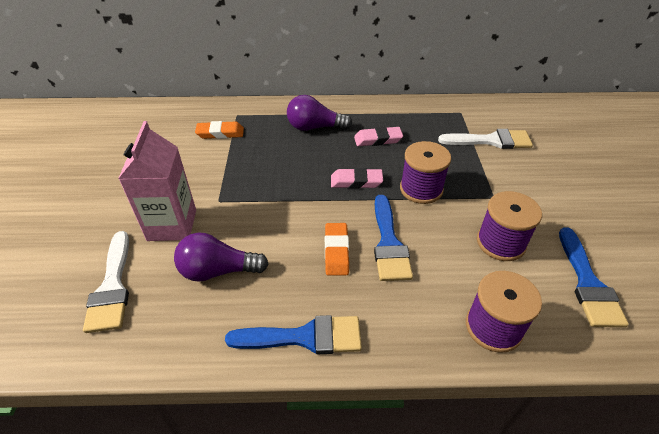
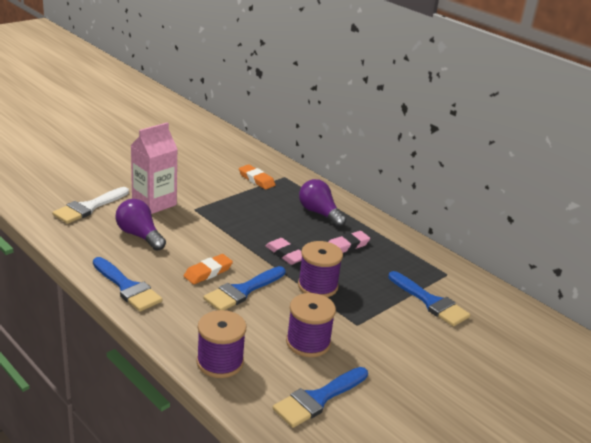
camera: 45 degrees right, 15 degrees down
(378, 140) = (347, 246): pink eraser -> pink eraser turned 75 degrees counterclockwise
(491, 141) = (431, 302): white brush -> blue brush

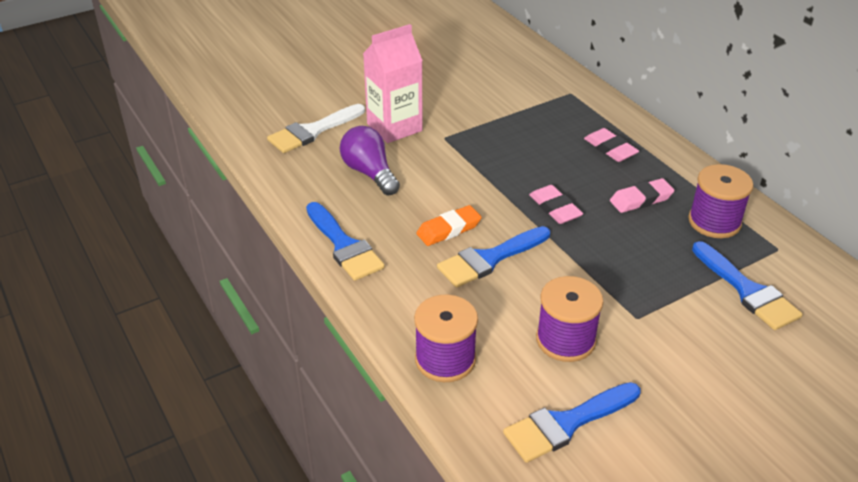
camera: 15 degrees right, 10 degrees up
(256, 180) = (532, 97): orange eraser -> none
(317, 286) = (591, 257): purple spool -> purple spool (714, 222)
(319, 213) = (610, 149): purple light bulb -> pink eraser

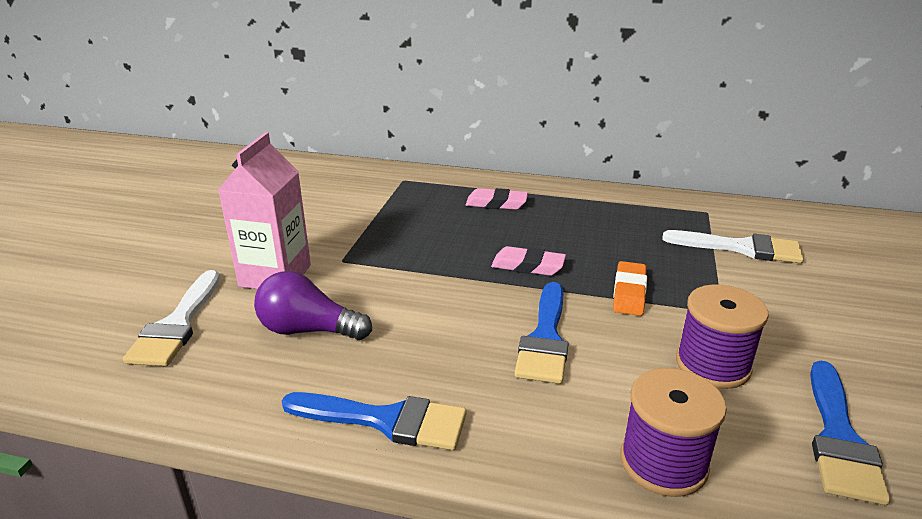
camera: 45 degrees left, 10 degrees down
(449, 229) = (469, 335): orange eraser -> orange eraser (629, 293)
(641, 199) = (576, 226): pink eraser -> none
(714, 222) = (644, 216): purple spool -> none
(747, 291) = (741, 248): blue brush -> white brush

